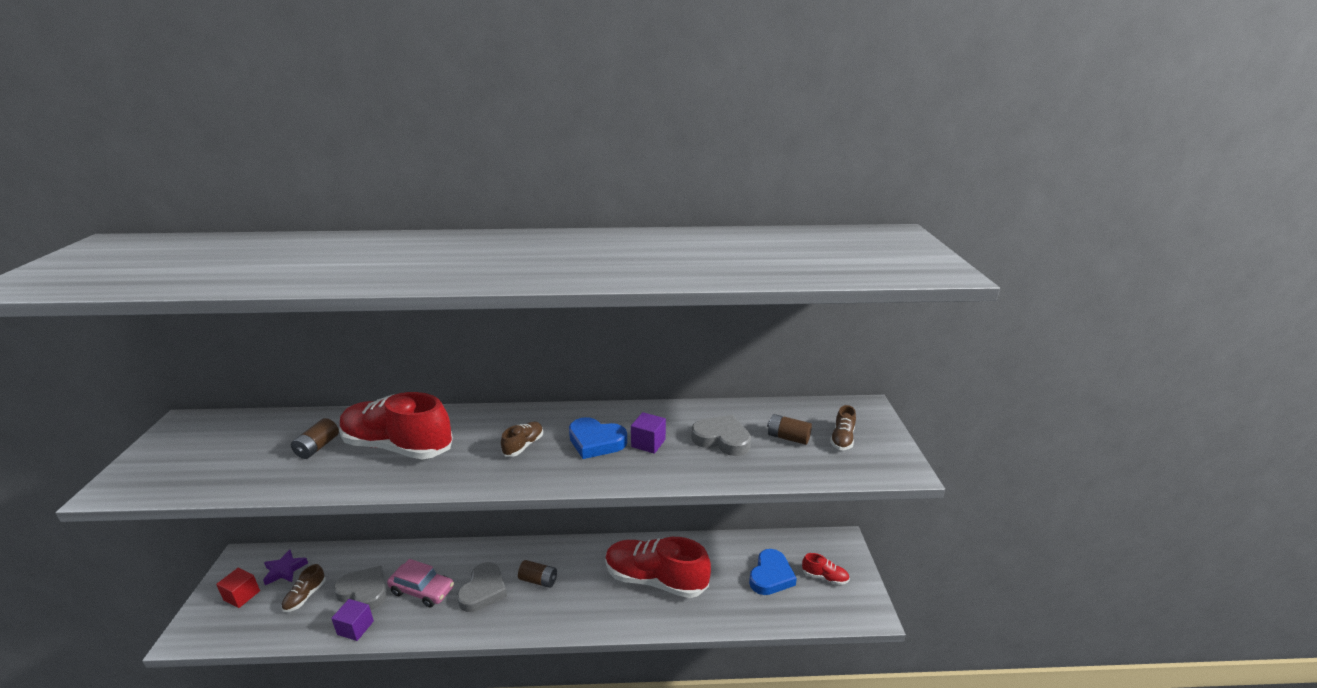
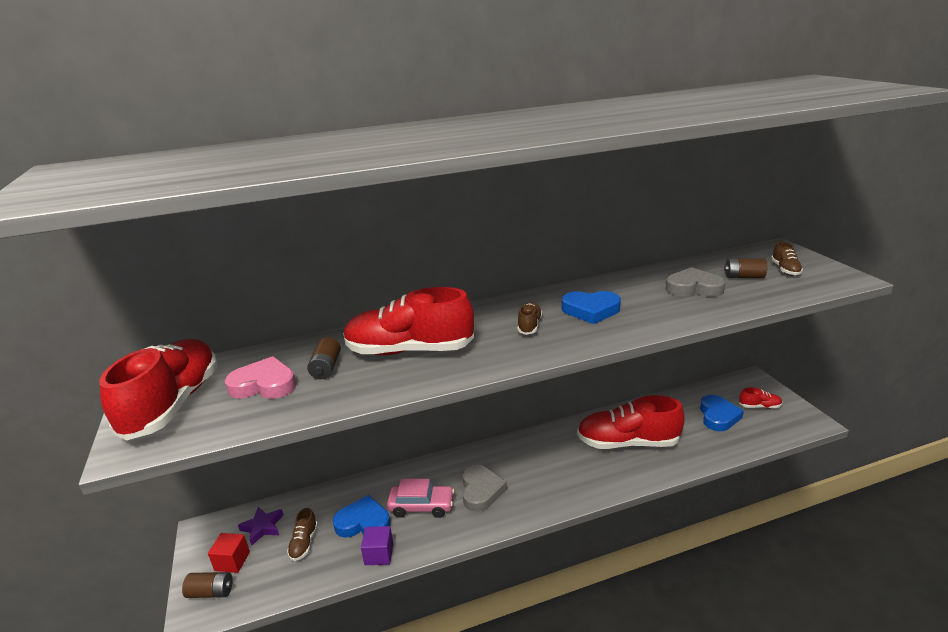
camera: 15 degrees left, 0 degrees up
(178, 453) = (173, 404): none -> red shoe
(257, 452) = (264, 385): none -> pink heart
(364, 591) = (363, 522): grey heart -> blue heart
(538, 580) = (526, 469): brown battery -> brown battery (211, 592)
(648, 443) = (636, 302): purple cube -> none

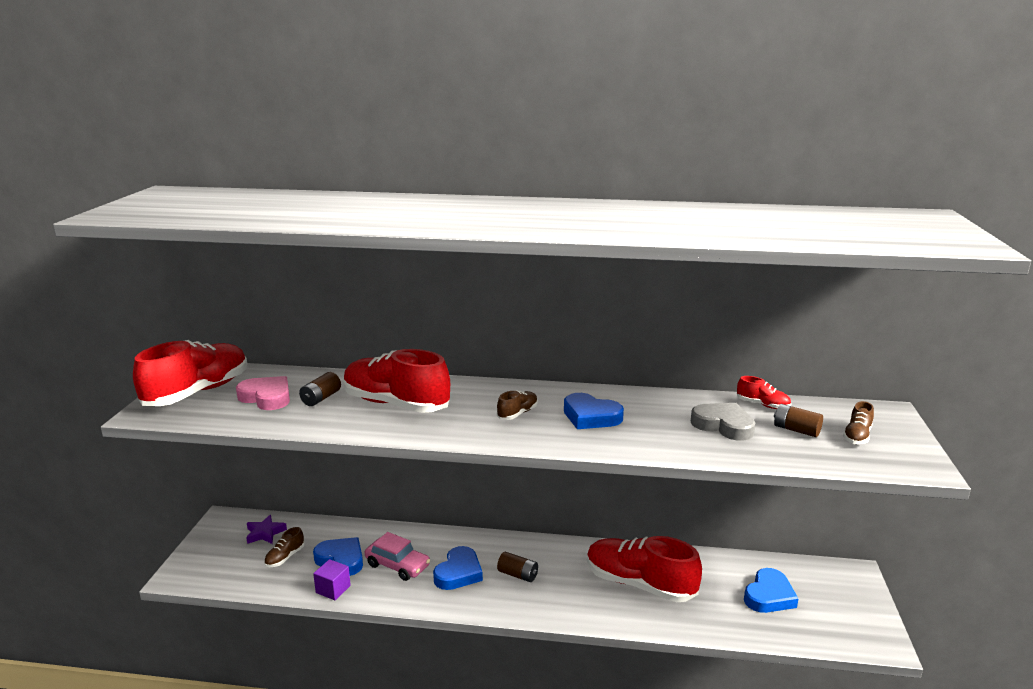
camera: 25 degrees right, 5 degrees down
(211, 592) = (196, 566): brown battery -> brown battery (518, 575)
(232, 561) = (226, 549): red cube -> none
(481, 491) = (458, 573): grey heart -> blue heart
(759, 406) = (831, 604): red shoe -> red shoe (762, 405)

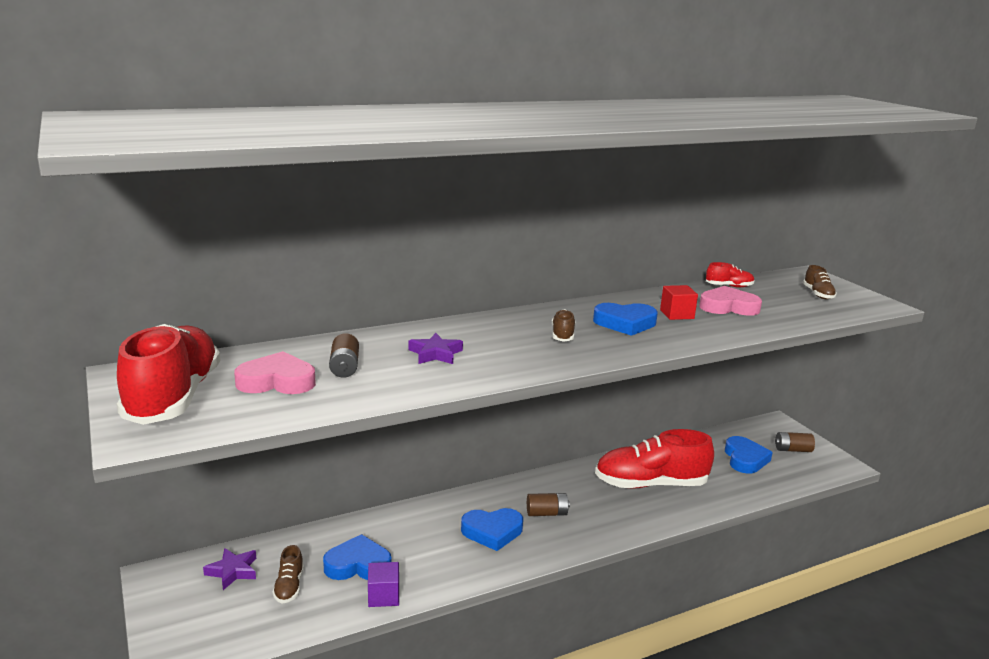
camera: 35 degrees left, 0 degrees up
(396, 404) = (435, 354): red shoe -> purple star
(397, 565) = (425, 547): pink car -> none
(458, 573) = (492, 532): blue heart -> blue heart turned 90 degrees clockwise
(655, 420) = (677, 314): none -> red cube
(723, 425) = (728, 307): grey heart -> pink heart
(796, 430) = (777, 299): brown battery -> brown battery (792, 450)

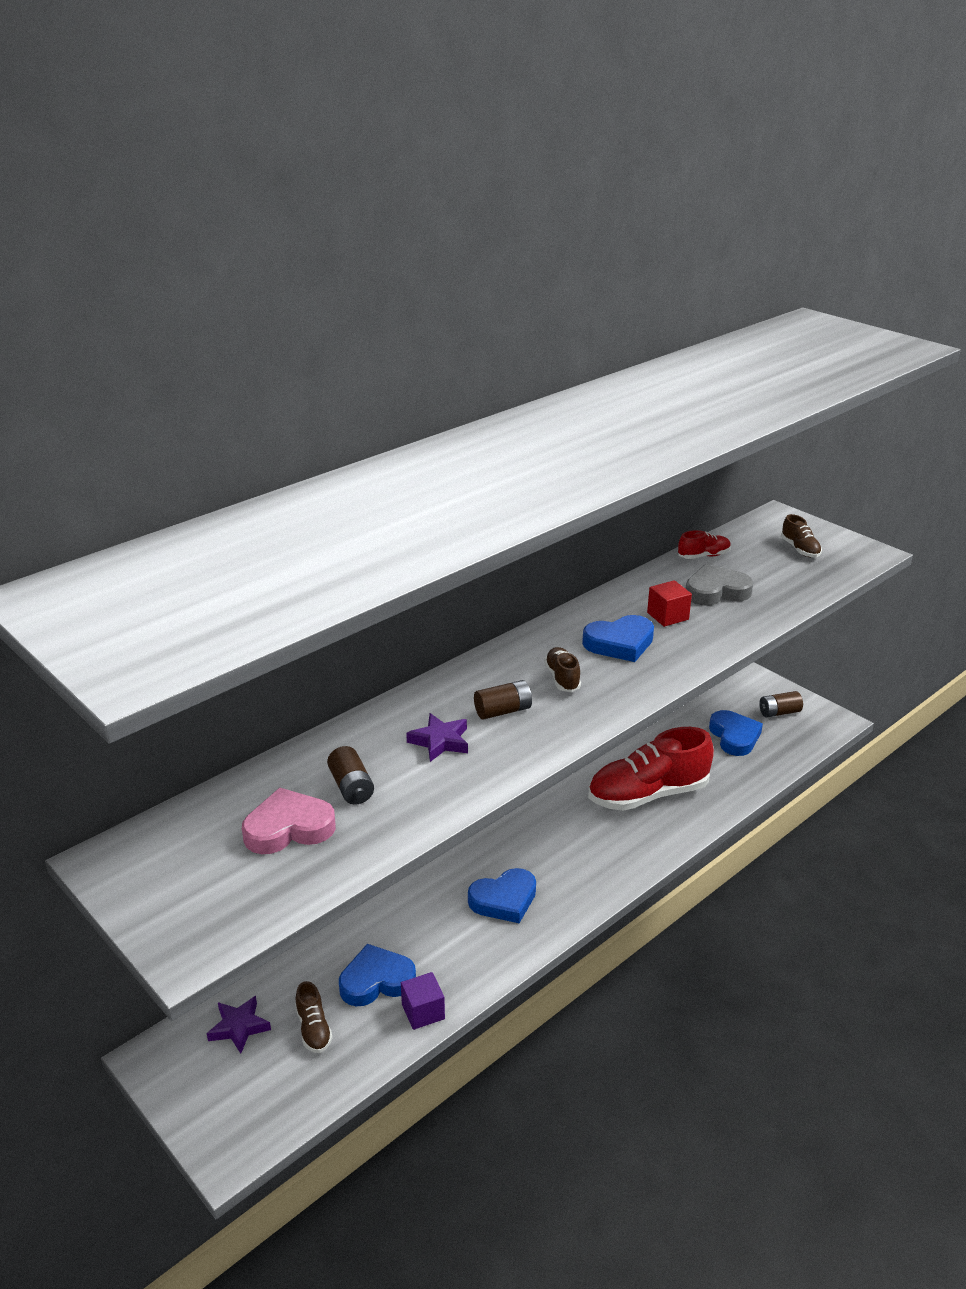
camera: 15 degrees left, 10 degrees up
(174, 397) = (187, 882): red shoe -> none
(547, 513) = (552, 861): brown battery -> brown battery (503, 711)
(728, 307) = (716, 591): pink heart -> grey heart

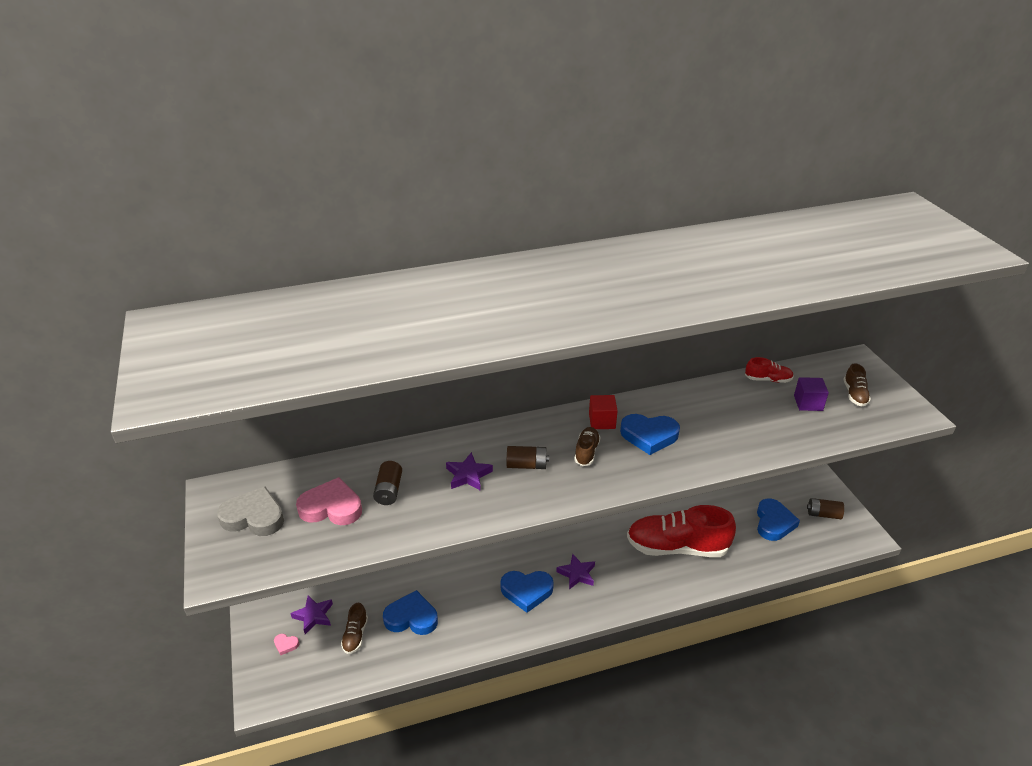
camera: 25 degrees right, 5 degrees up
(221, 1076) = (286, 645): none -> pink heart
(423, 1012) = (427, 652): purple cube -> purple cube (808, 403)
(552, 860) = (577, 574): none -> purple star
(667, 616) = (702, 424): red cube -> red cube (602, 421)
(716, 591) = (756, 413): grey heart -> grey heart (254, 517)

